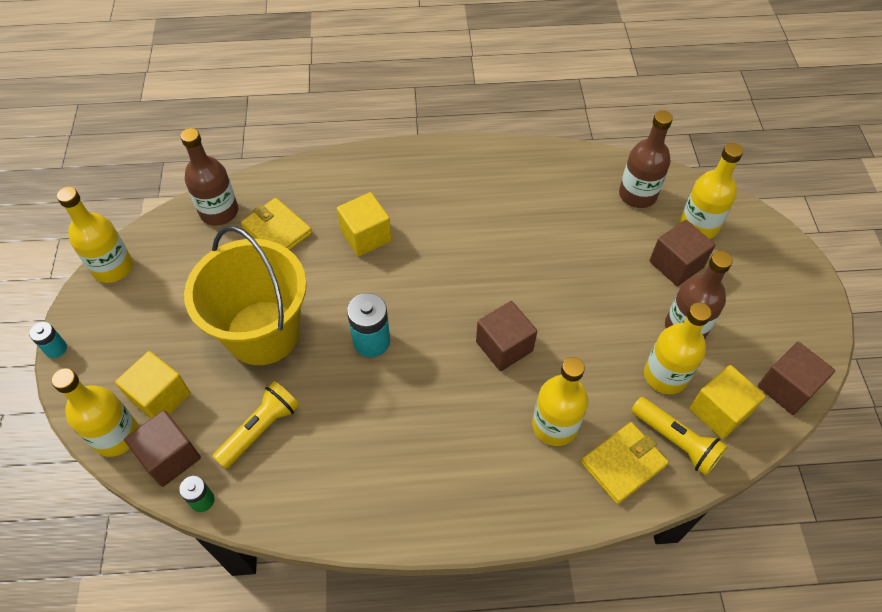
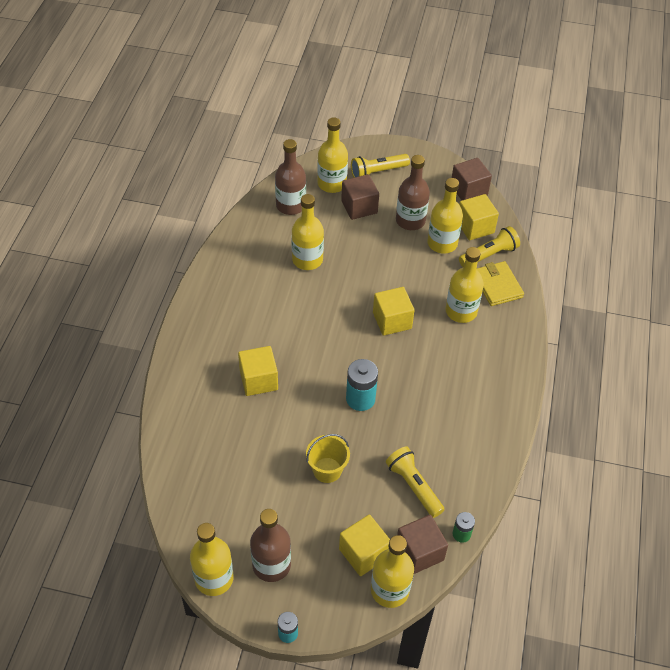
camera: 75 degrees left, 5 degrees down
(219, 212) = (185, 483): brown bottle -> brown bottle (271, 565)
(263, 332) = (327, 470): yellow bucket -> yellow bucket, size x0.47
(277, 230) = (226, 441): yellow wallet -> none
(504, 346) = (392, 320): brown cube -> yellow cube
(560, 234) = (307, 260): none -> yellow bottle
(750, 269) = (377, 172): none -> yellow flashlight

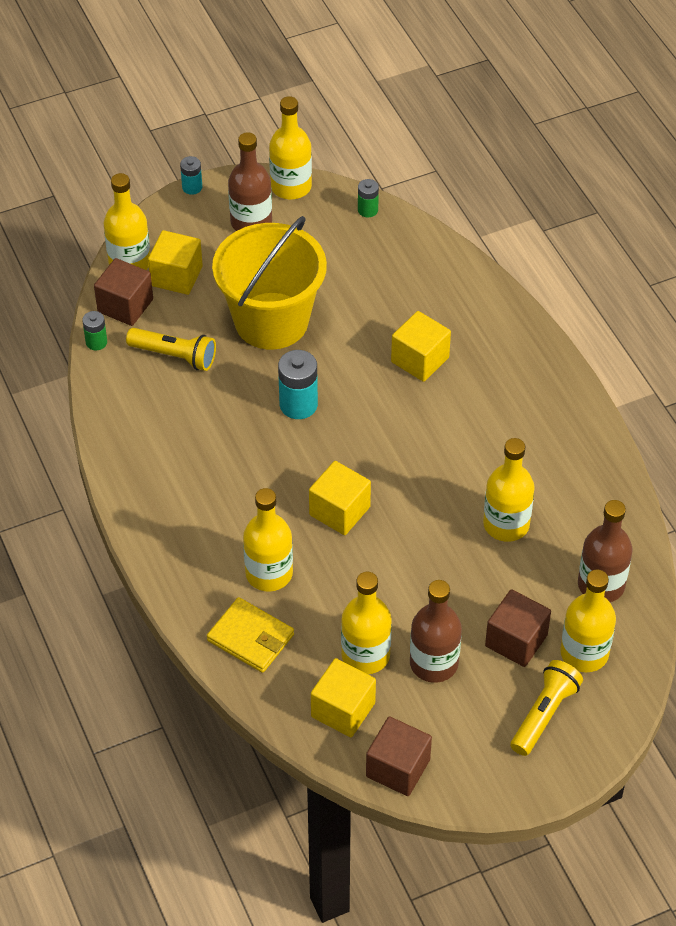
camera: 145 degrees right, 0 degrees up
(180, 516) = (367, 210): none -> green battery
(327, 470) = (271, 321): yellow bucket -> yellow bucket, size x2.14
(489, 255) = (293, 677): yellow flashlight -> none

